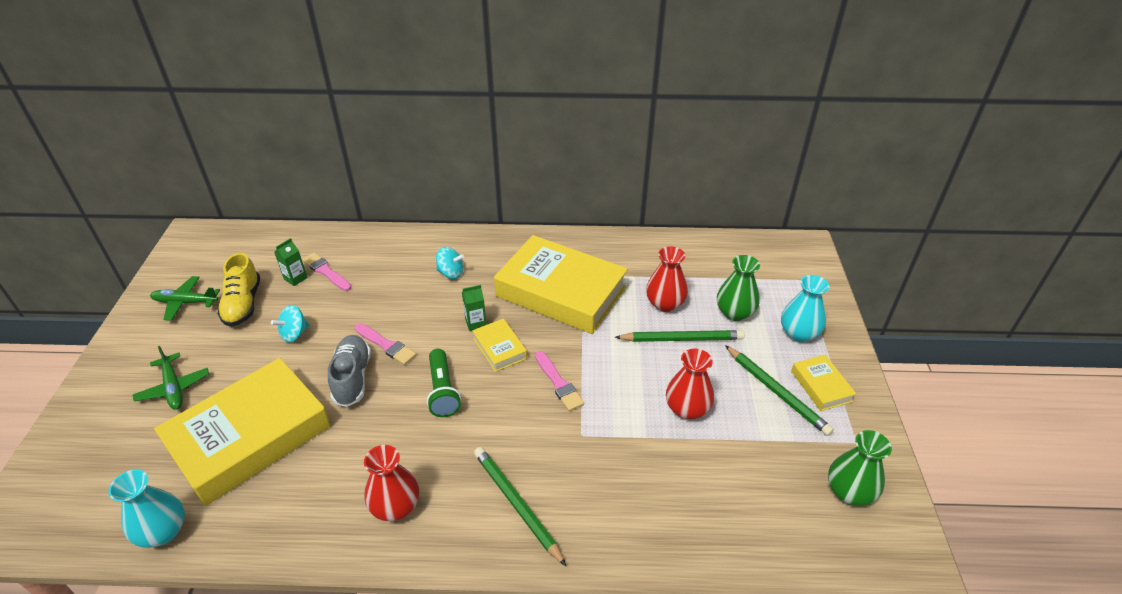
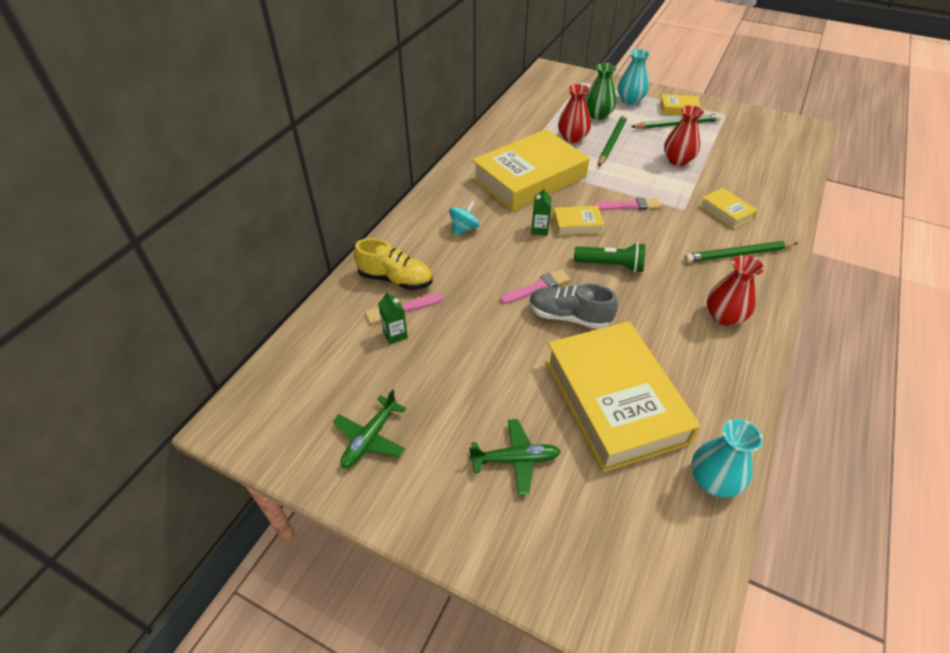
camera: 65 degrees left, 5 degrees up
(243, 304) = (410, 384): yellow shoe -> yellow shoe (395, 279)
(294, 334) = (485, 348): turquoise spinning top -> none
(601, 479) = (726, 212): none -> yellow book
(849, 492) = (761, 129): green vase -> none

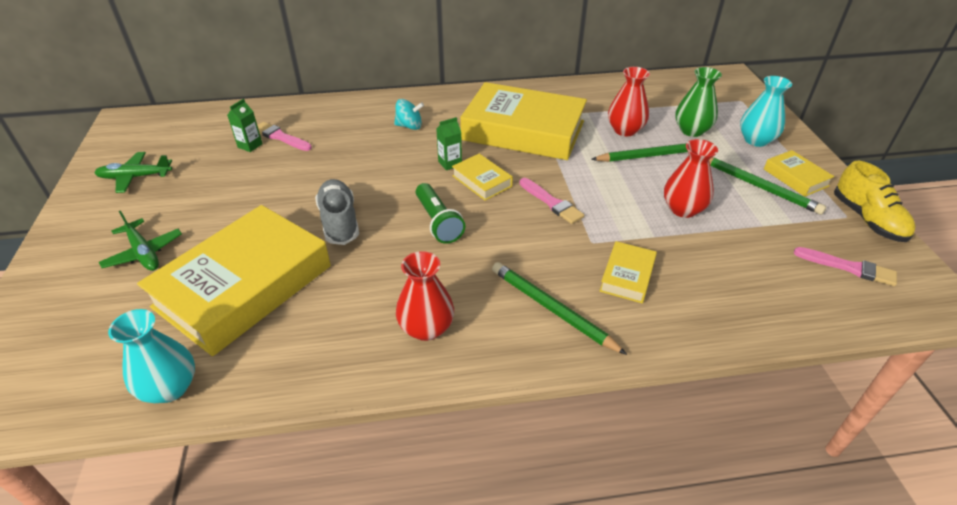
camera: 55 degrees right, 5 degrees down
(395, 279) = (314, 121): yellow shoe -> yellow shoe (867, 219)
(537, 287) = (365, 191): pink brush -> pink brush (848, 267)

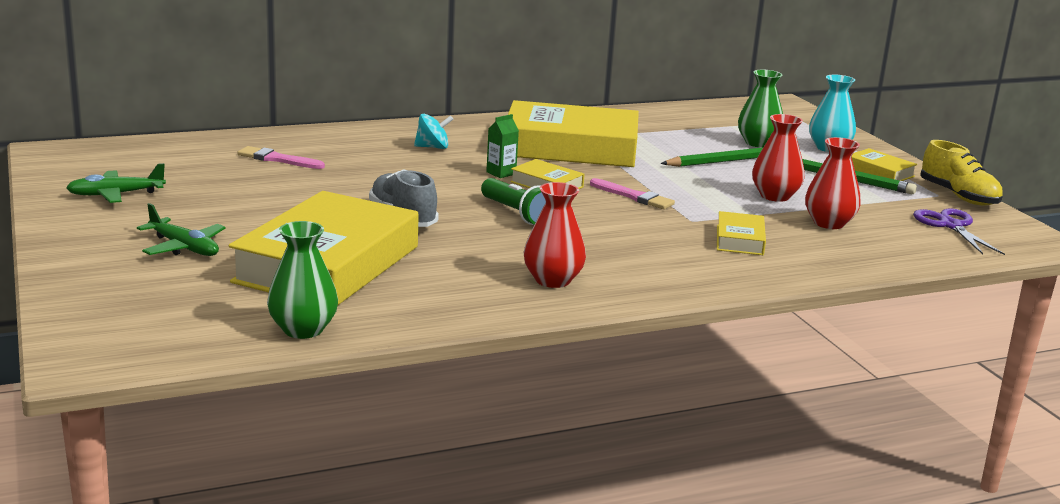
camera: 15 degrees left, 20 degrees down
(170, 388) = (303, 329): turquoise vase -> green vase
(250, 145) = (244, 167): green carton -> none
(552, 309) = (675, 263): green pencil -> none
(625, 130) = (685, 144): red vase -> red vase (828, 223)
(848, 267) = (951, 226): pink brush -> purple scissors

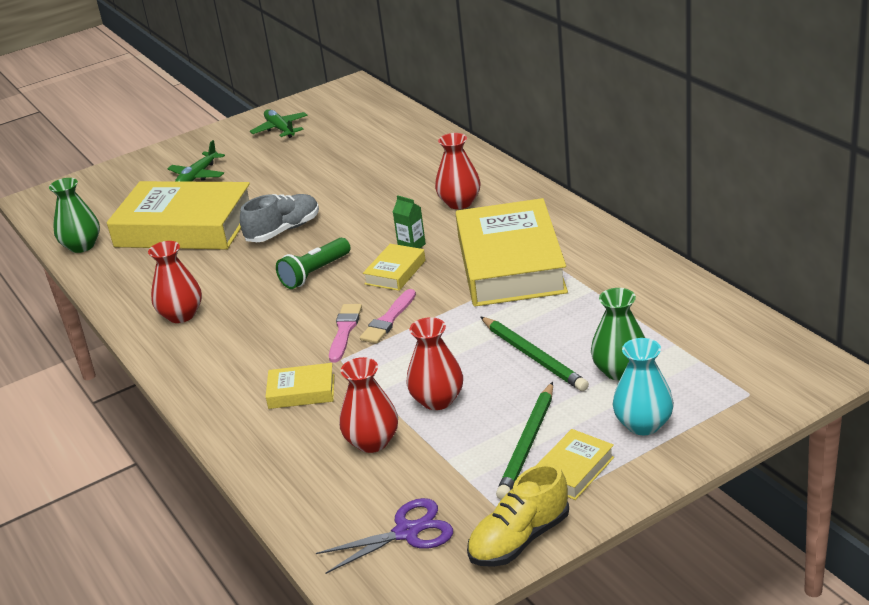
camera: 85 degrees right, 10 degrees up
(277, 159) = (384, 155): pink brush -> pink brush (344, 331)
(433, 147) = (459, 203): turquoise spinning top -> red vase

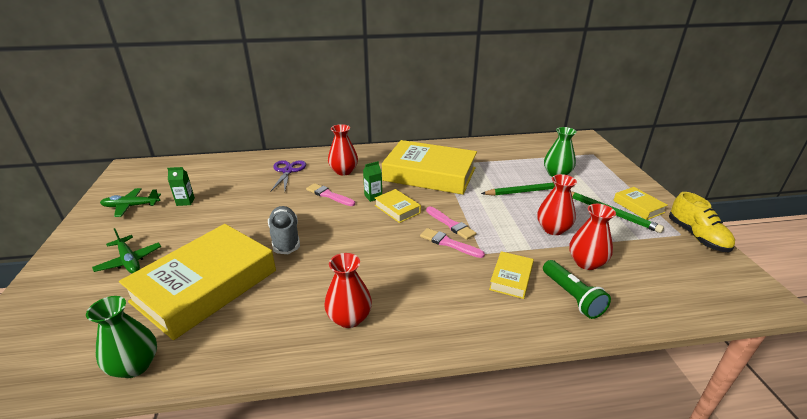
camera: 70 degrees left, 0 degrees up
(309, 149) = (185, 201): none -> green carton
(315, 273) = (362, 238): green flashlight -> green flashlight (572, 297)
(390, 218) = (329, 195): none -> pink brush
(407, 532) = (686, 272): purple scissors -> purple scissors (288, 171)
(643, 424) = (606, 181): turquoise vase -> none

